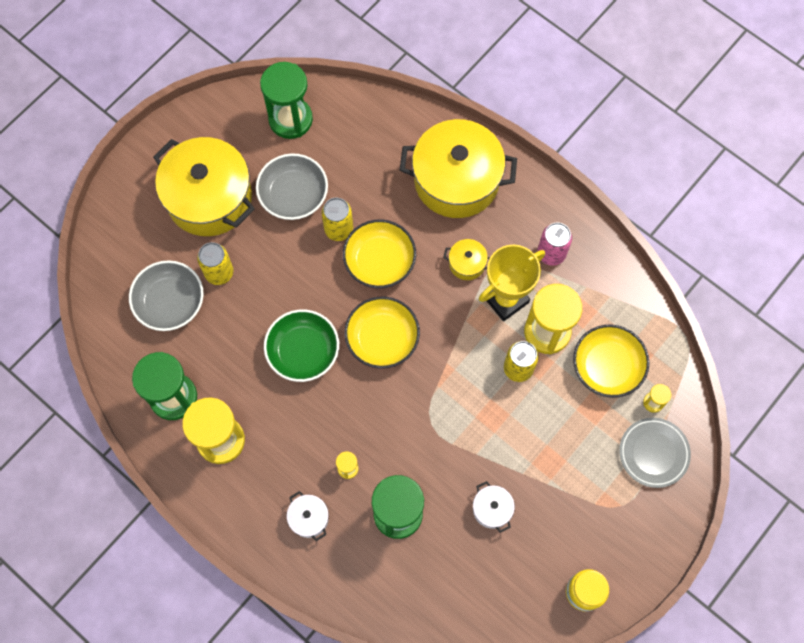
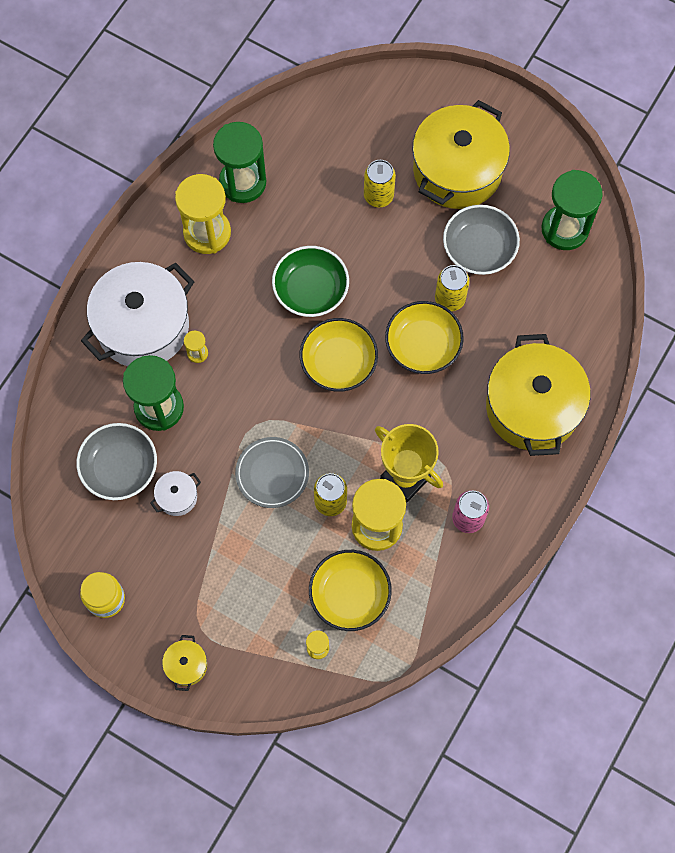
camera: 80 degrees right, 0 degrees up
(170, 302) = (339, 158): grey bowl -> grey bowl (120, 467)
(309, 518) = (143, 326): white pot -> white pot, size x2.40
(467, 263) = (438, 432): yellow pot -> yellow pot (186, 665)
(653, 453) = (261, 654): grey plate -> grey plate (272, 474)

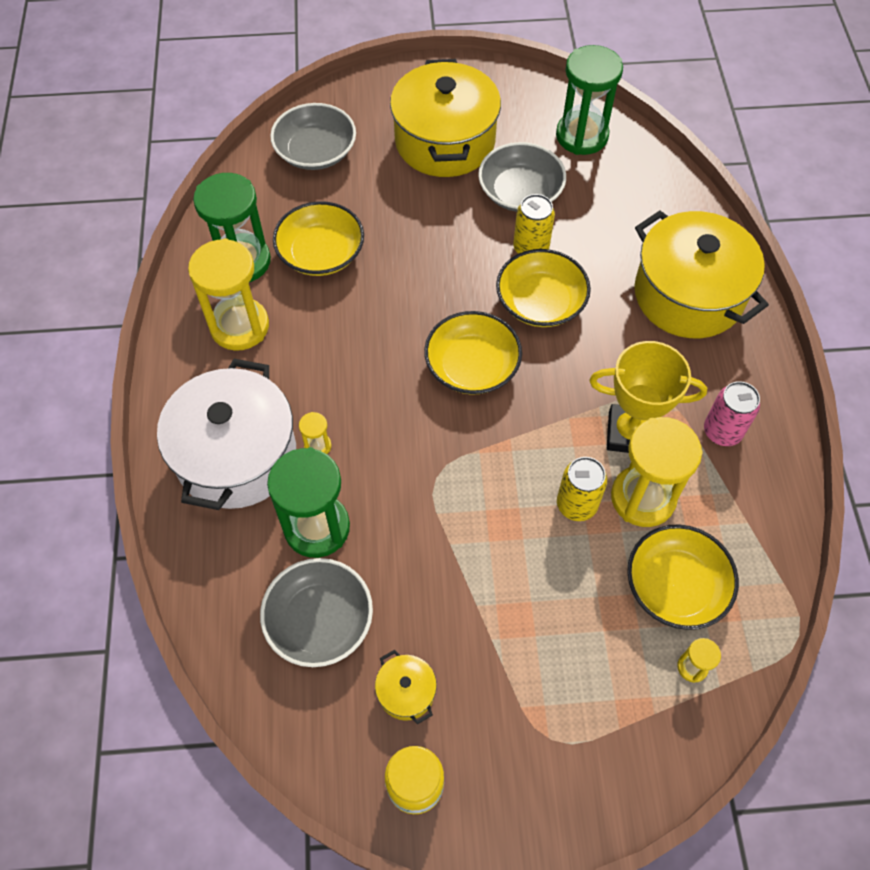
camera: 35 degrees left, 10 degrees down
(177, 497) = (410, 609): white pot -> none
(186, 665) = (568, 795): yellow pot -> yellow pot (406, 692)
(272, 474) = (493, 516): grey plate -> none
(300, 209) = (321, 253): none -> yellow bowl
(311, 289) = (389, 317): green bowl -> none
(356, 121) = (315, 151): none -> grey bowl
(378, 196) = (389, 201): yellow can -> none

